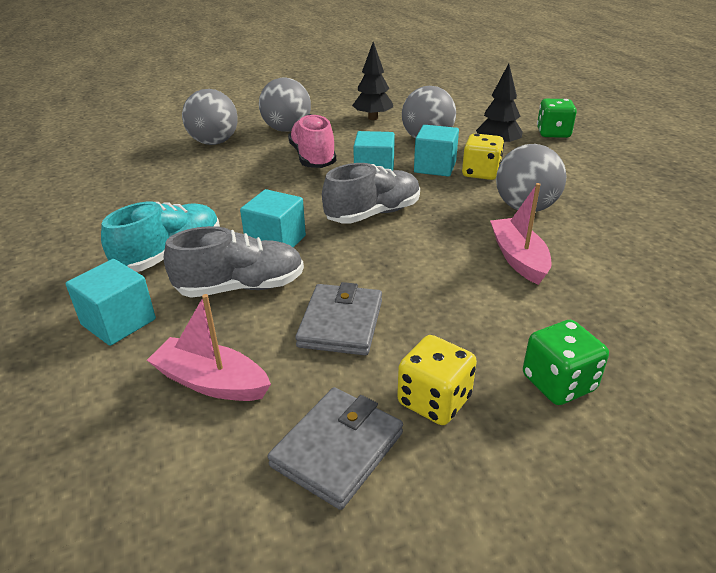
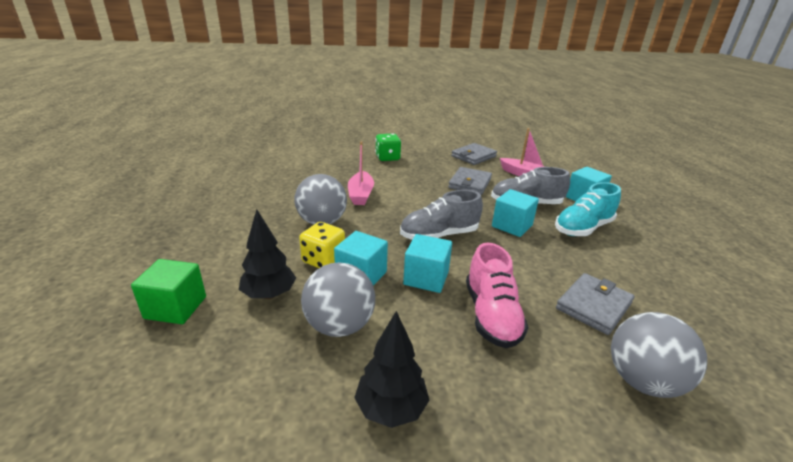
camera: 170 degrees left, 5 degrees down
(219, 174) = (593, 306): none -> grey wallet
(287, 129) = (539, 399): grey ball -> none
(434, 401) = (436, 160): yellow dice -> none
(553, 133) = (175, 307): green dice -> green cube

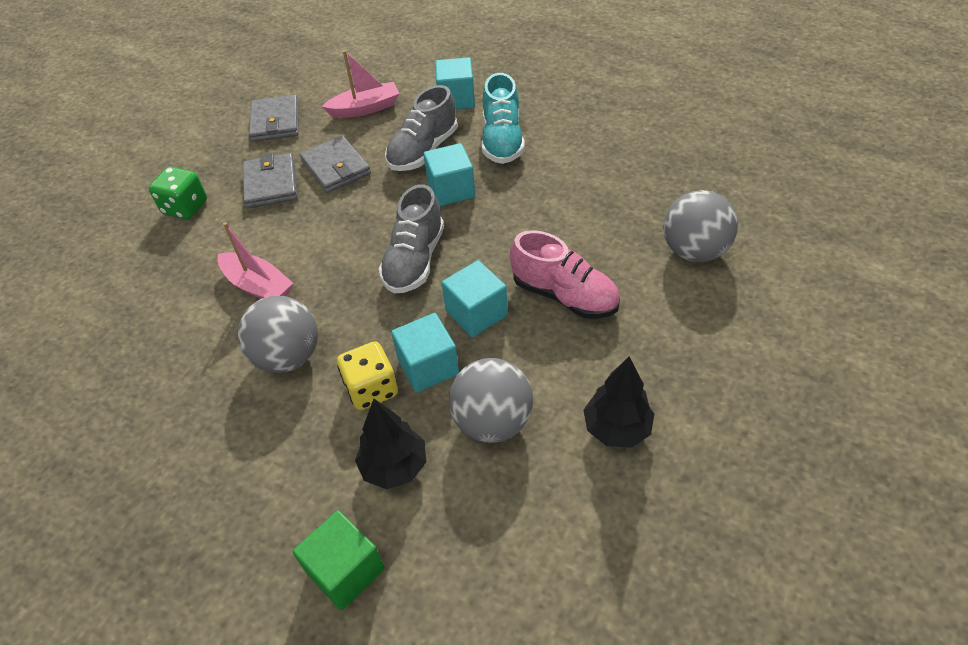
camera: 50 degrees left, 20 degrees up
(593, 306) = (605, 218): grey wallet -> grey wallet (271, 184)

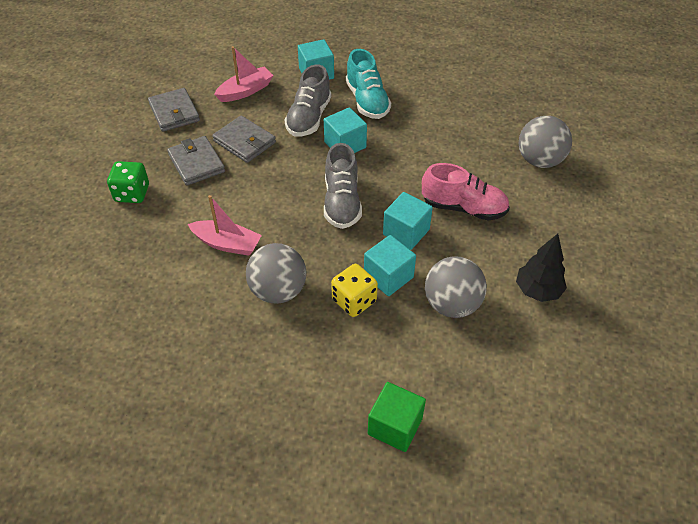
camera: 20 degrees left, 0 degrees up
(394, 466) = (396, 350): black tree -> none

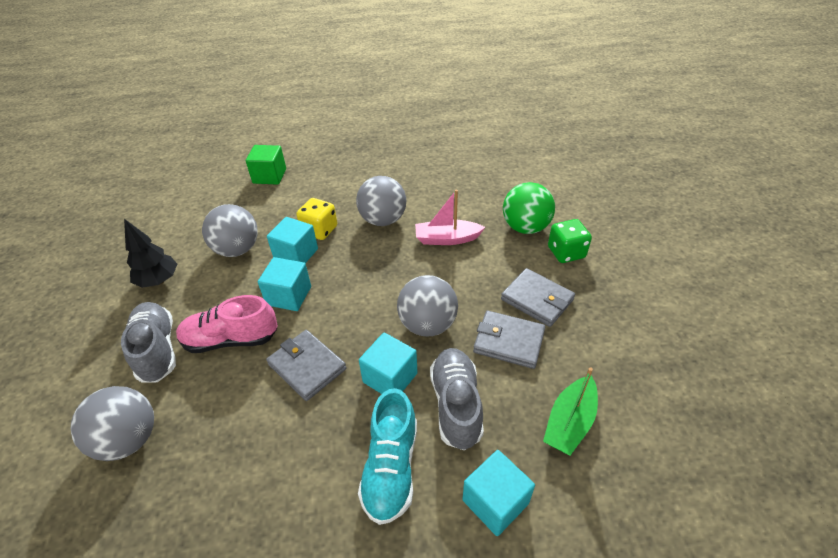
camera: 160 degrees right, 5 degrees down
(142, 231) = (525, 227): none -> green ball
(174, 112) = (622, 354): grey wallet -> grey wallet (307, 366)
(245, 91) = (569, 422): pink boat -> green boat
(297, 171) = (427, 324): none -> grey ball
(342, 202) = (363, 305): grey shoe -> grey shoe (157, 350)
(367, 101) = (391, 468): turquoise shoe -> turquoise shoe turned 135 degrees counterclockwise

